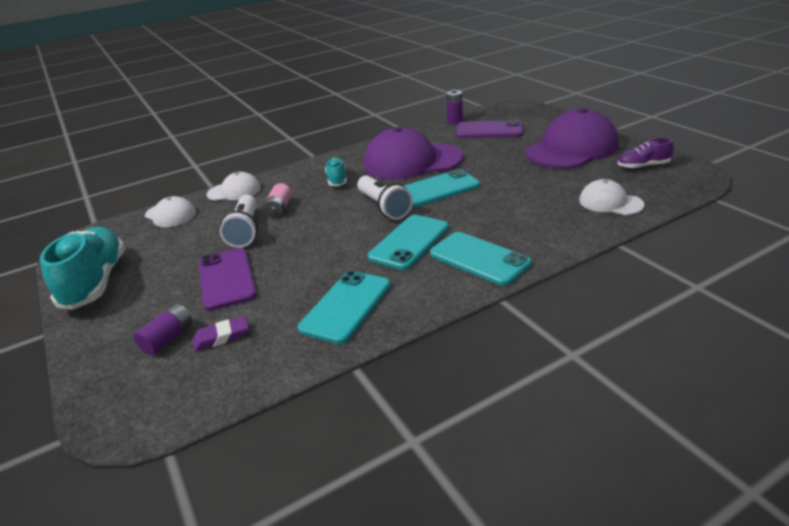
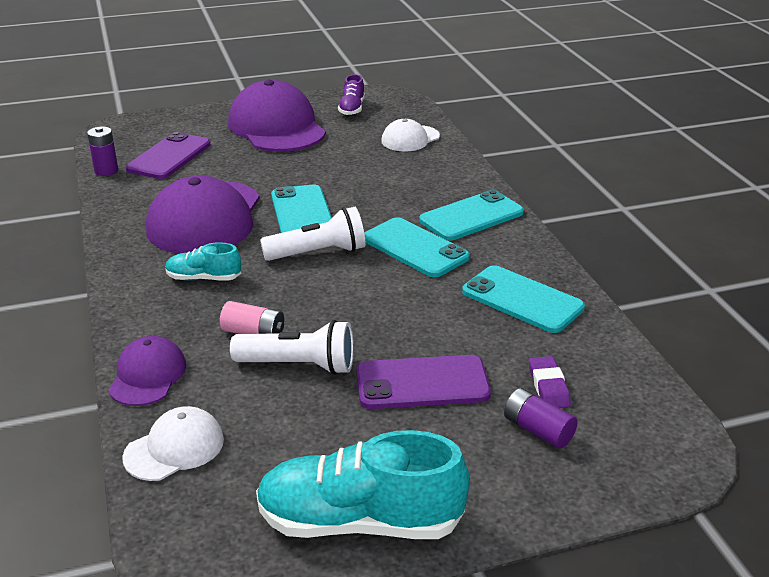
camera: 80 degrees left, 0 degrees up
(234, 191) = (147, 375): white cap -> purple cap

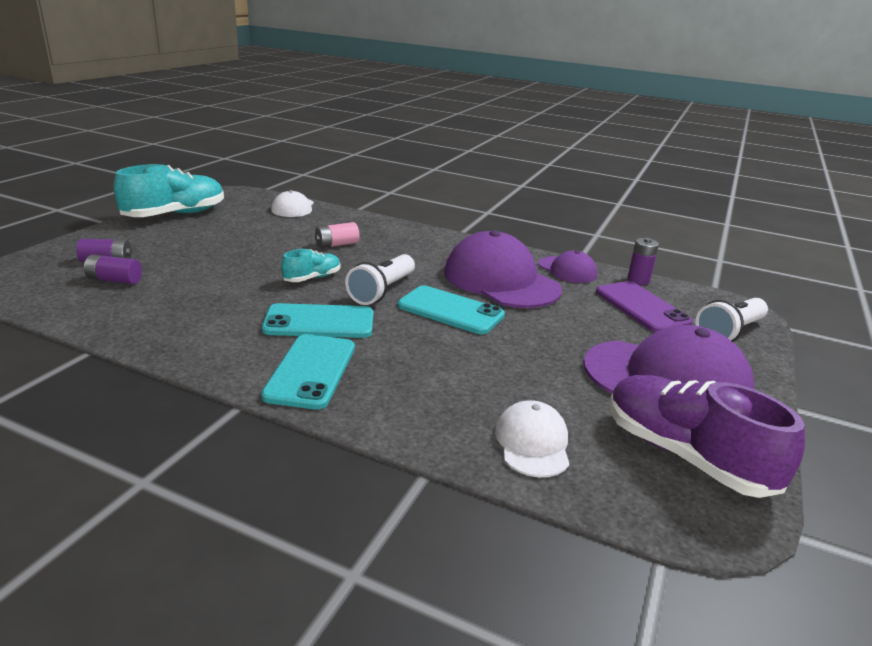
camera: 130 degrees right, 5 degrees down
(147, 375) = (353, 218): purple cap -> purple cap (567, 270)
(204, 278) = (418, 254): turquoise shoe -> turquoise shoe (312, 278)
(299, 365) = (286, 242): white flashlight -> white flashlight (729, 332)
(352, 109) = (685, 455): purple shoe -> purple shoe, size x1.95
(422, 383) = (203, 257): purple phone -> none
(522, 300) = (181, 320): turquoise phone -> none
(548, 387) = (114, 280): purple eraser -> purple battery

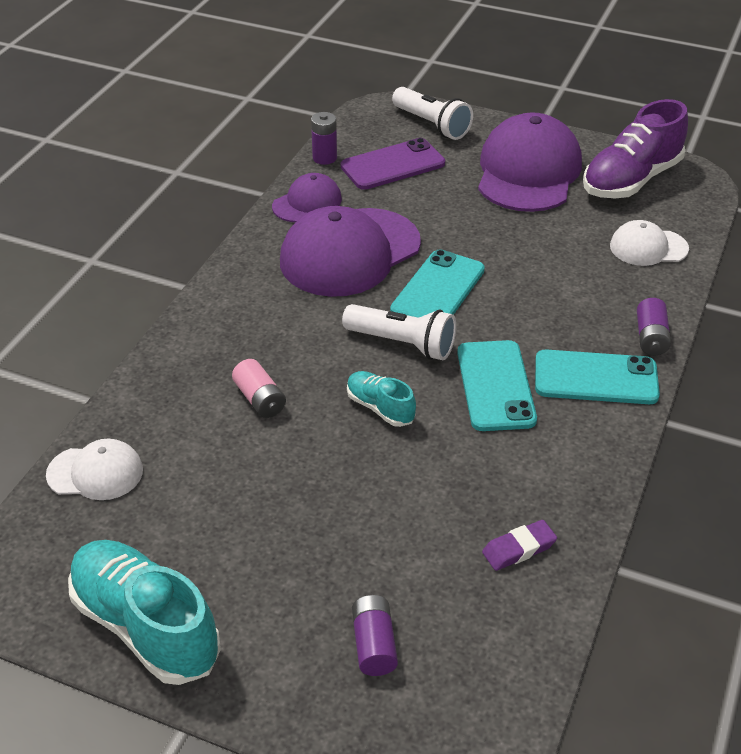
camera: 90 degrees left, 15 degrees up
(114, 280) = (436, 609): purple battery -> purple battery (651, 337)
(139, 311) = (518, 549): none -> purple eraser

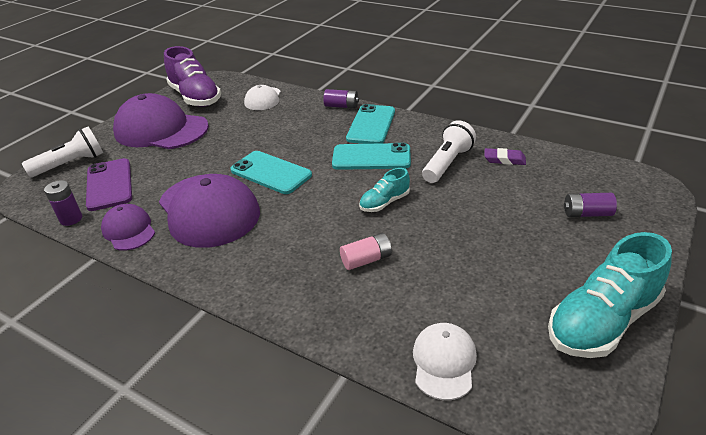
camera: 80 degrees left, 5 degrees down
(402, 344) = (322, 190): white flashlight -> white flashlight (447, 163)
(518, 549) = (504, 160): purple eraser -> purple eraser turned 60 degrees counterclockwise

